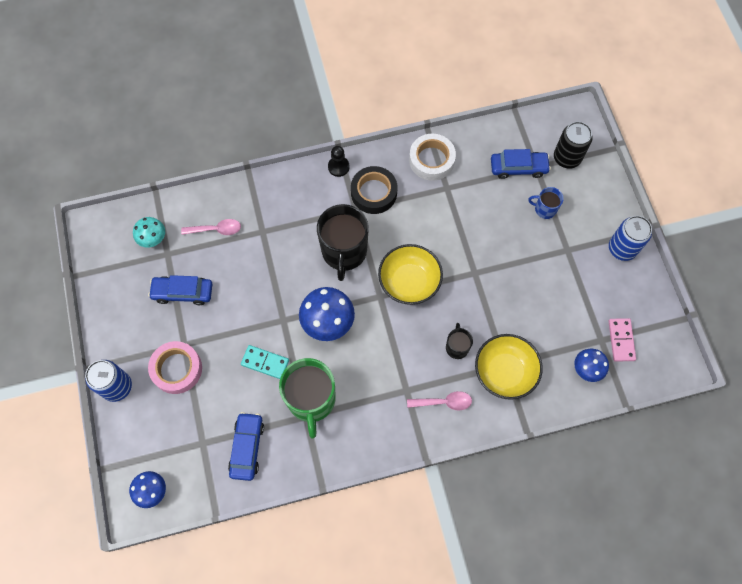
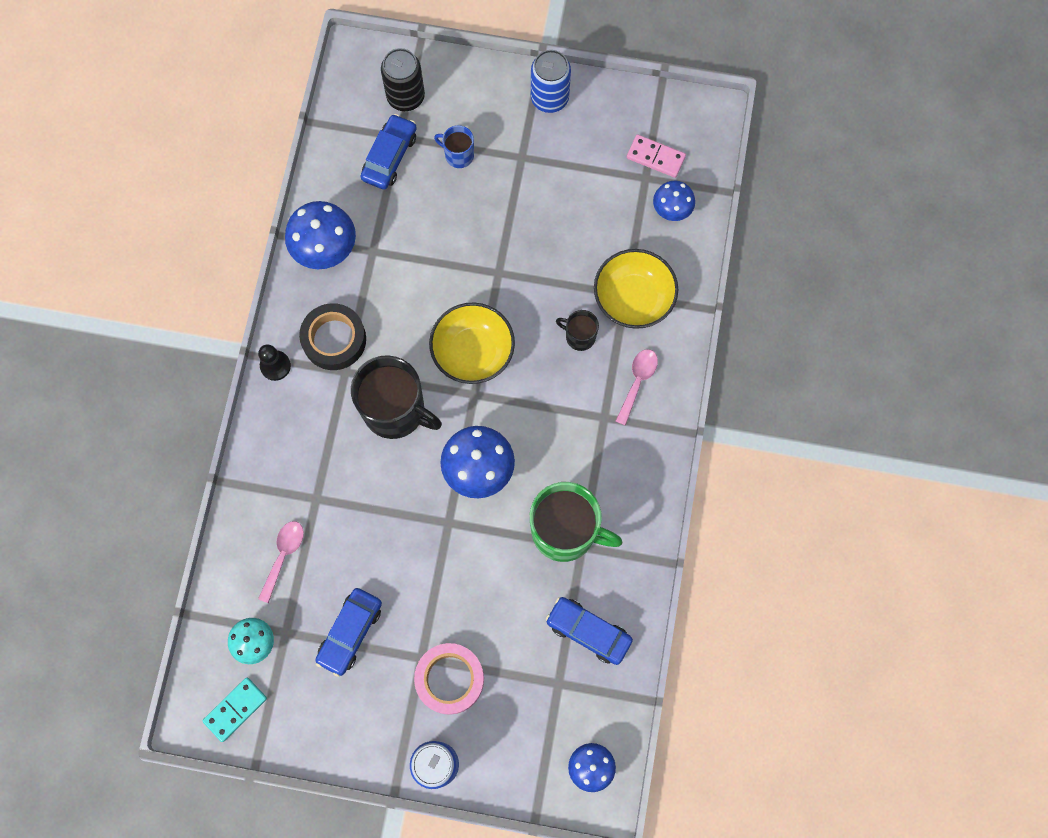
camera: 65 degrees left, 5 degrees up
(265, 362) = (492, 567): turquoise domino -> turquoise domino (235, 709)
(431, 160) = (326, 250): white tape -> blue mushroom
(544, 209) = (458, 155): blue mug -> blue mug turned 75 degrees clockwise

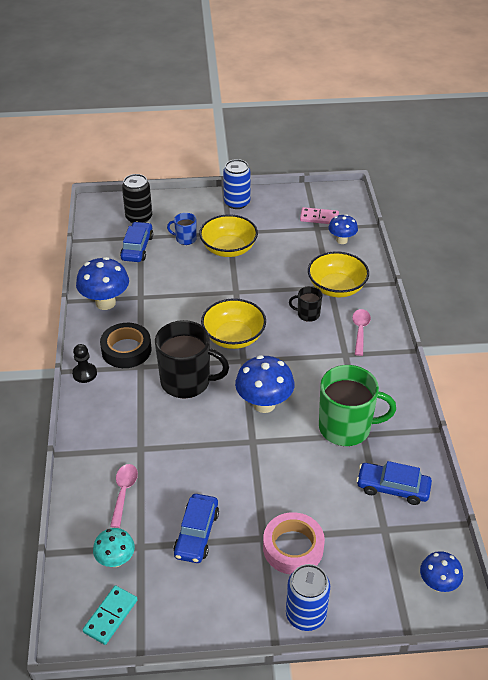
camera: 15 degrees left, 30 degrees down
(512, 189) = (228, 249): none -> yellow bowl

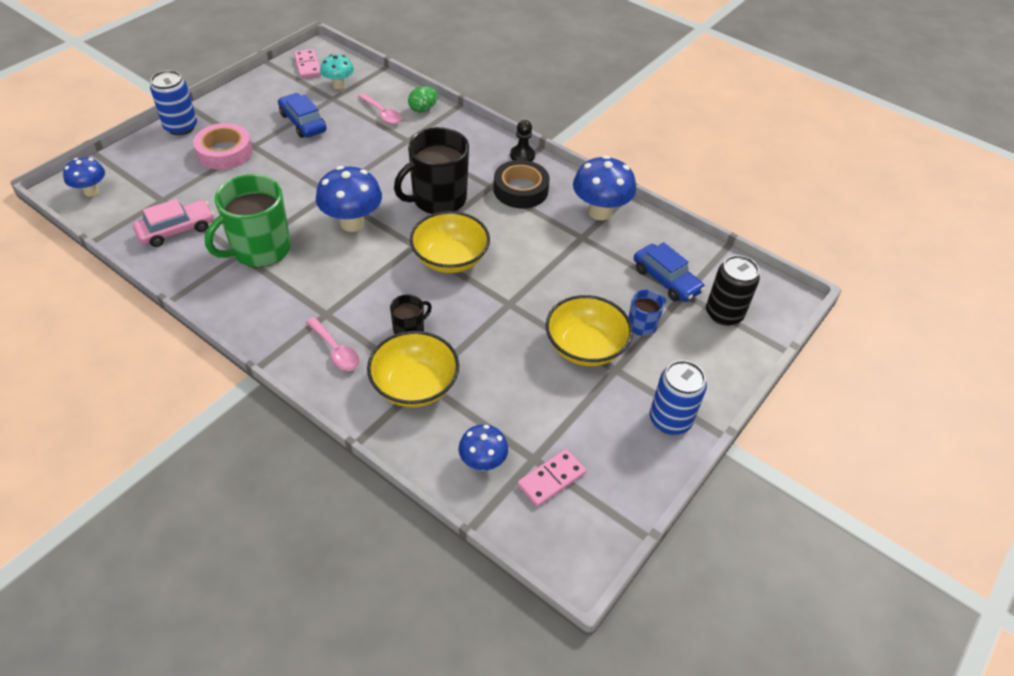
camera: 130 degrees right, 5 degrees up
(87, 472) = (423, 109): none -> green egg
(110, 616) = (307, 66): turquoise domino -> pink domino
(392, 488) = (176, 230): blue car -> pink car

